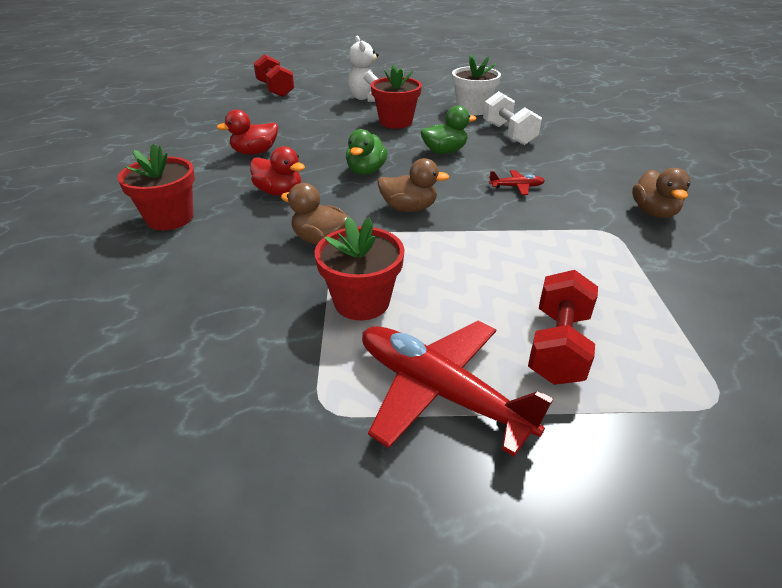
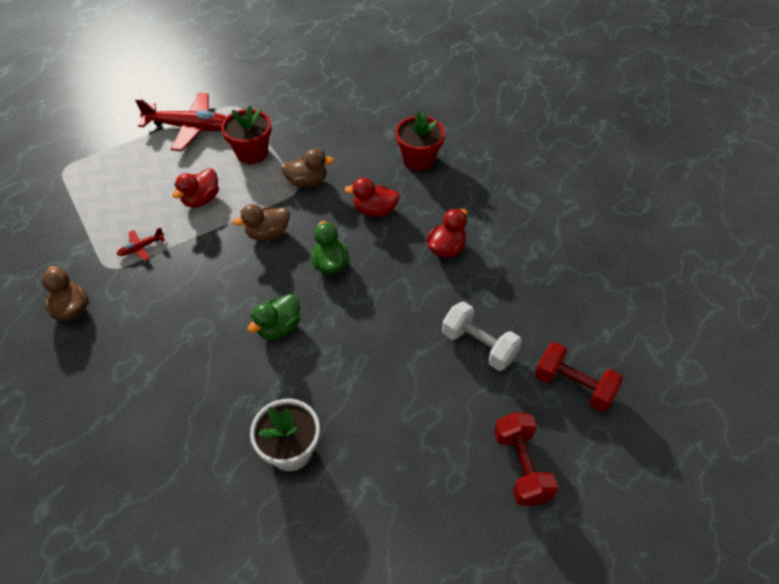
camera: 150 degrees right, 15 degrees up
(367, 98) = (441, 417): white teddy bear -> none
(396, 122) = (363, 368): red flower pot -> none
(471, 265) = (201, 199): none -> red duck
(508, 134) = (225, 399): white dumbbell -> white dumbbell (478, 345)
(516, 187) = (192, 296): red plane -> red plane (141, 247)
(558, 346) = (140, 167): red dumbbell -> red dumbbell (521, 466)

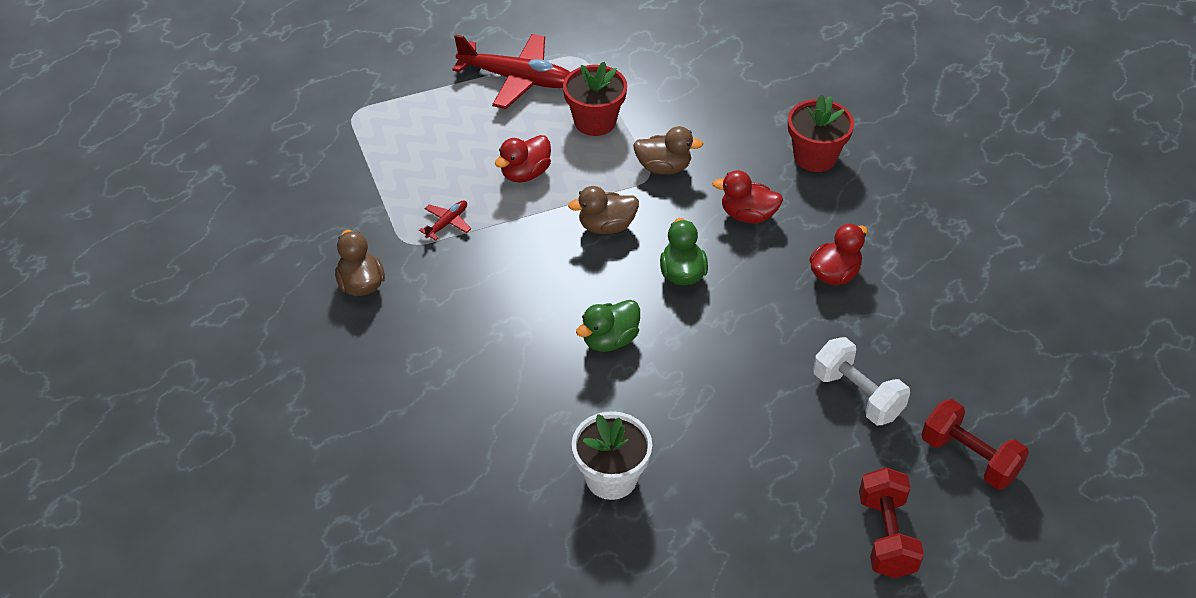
camera: 10 degrees right, 5 degrees down
(141, 247) = (447, 223): red plane -> red plane turned 150 degrees clockwise

